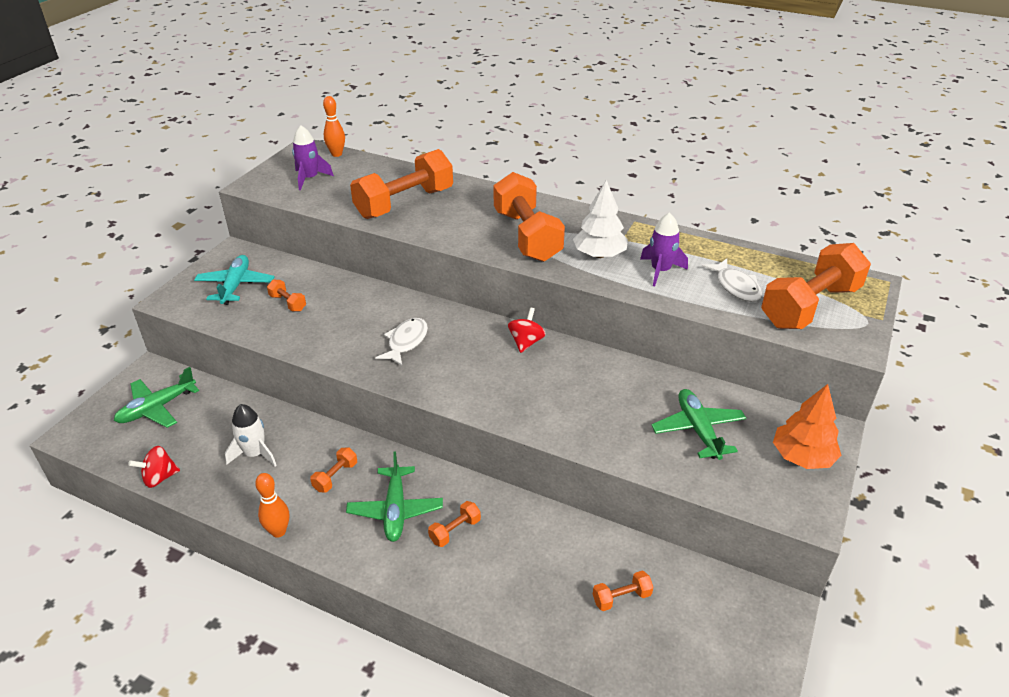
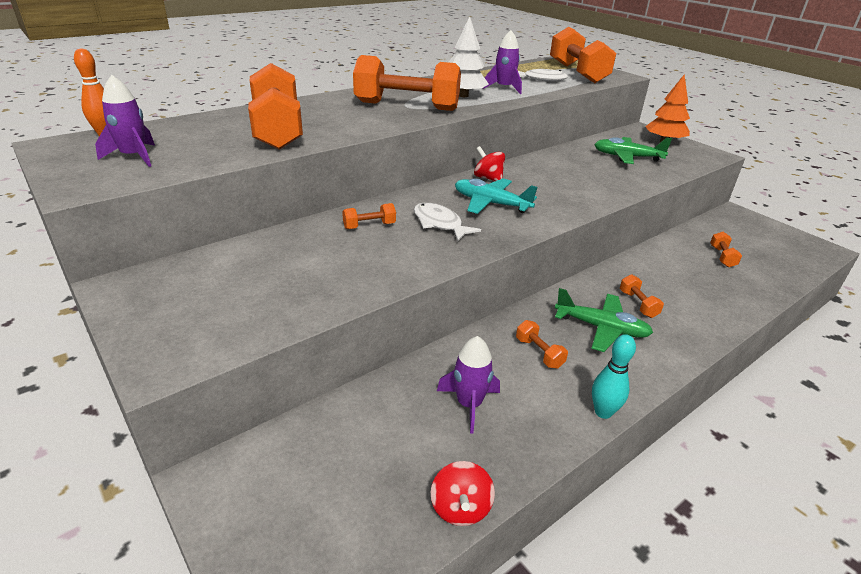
camera: 65 degrees left, 5 degrees down
(157, 408) = (306, 486): green plane -> none
(235, 286) = (205, 300): turquoise plane -> turquoise plane (491, 203)
(255, 454) = (469, 404): white rocket -> purple rocket
(278, 531) = (603, 412): orange bowling pin -> turquoise bowling pin
(288, 303) = (294, 271): orange dumbbell -> orange dumbbell (369, 226)

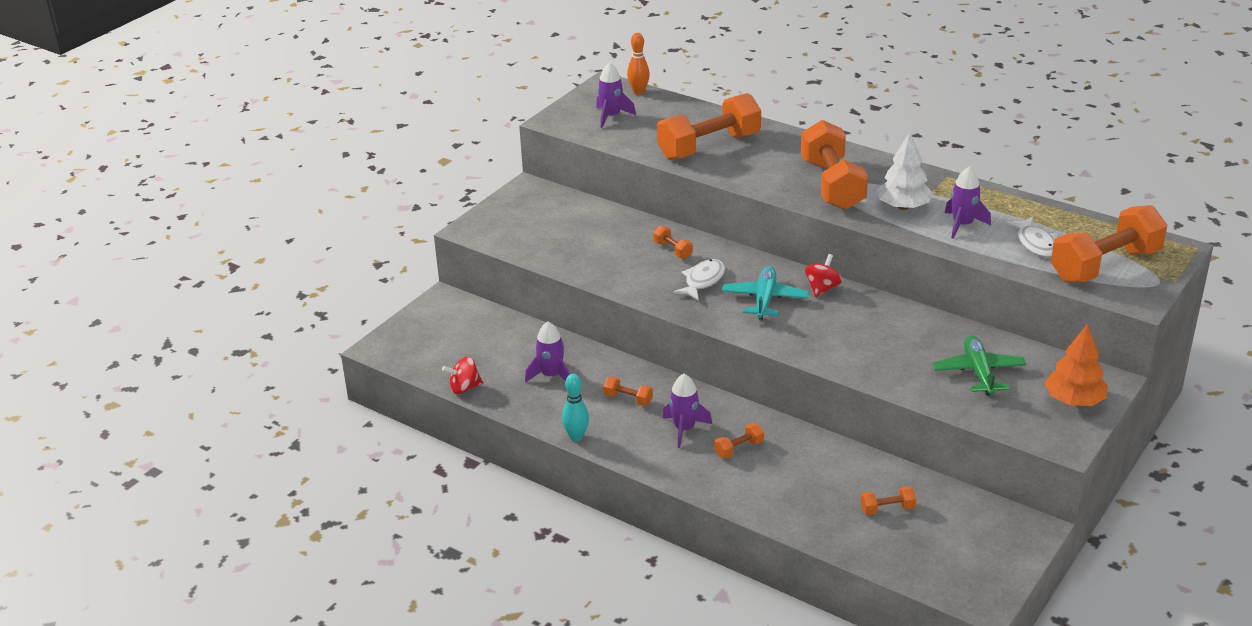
camera: 75 degrees right, 0 degrees up
(539, 353) = (628, 399): orange dumbbell -> orange dumbbell turned 75 degrees clockwise
(601, 328) = (684, 429): green plane -> purple rocket

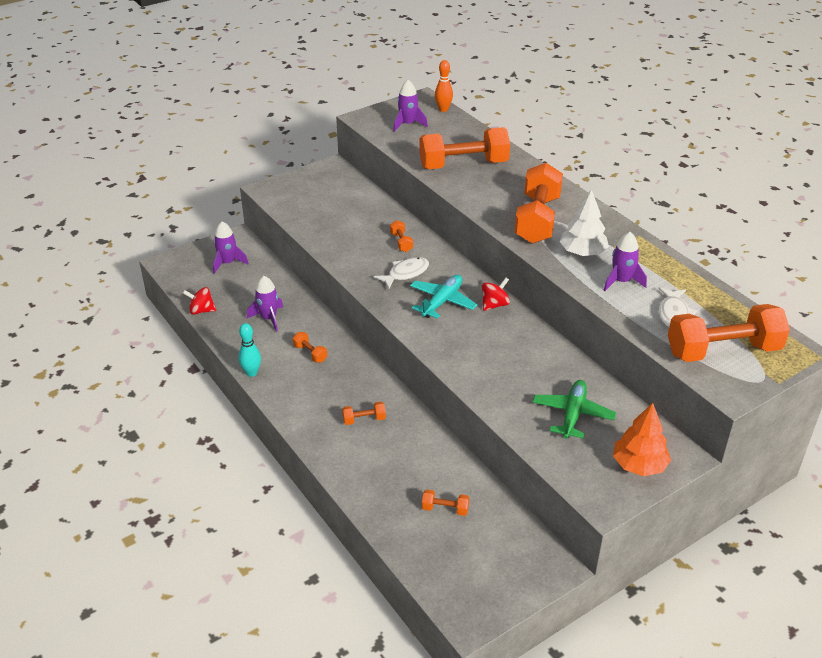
camera: 20 degrees right, 5 degrees up
(684, 429) = (334, 390): purple rocket -> purple rocket (228, 263)

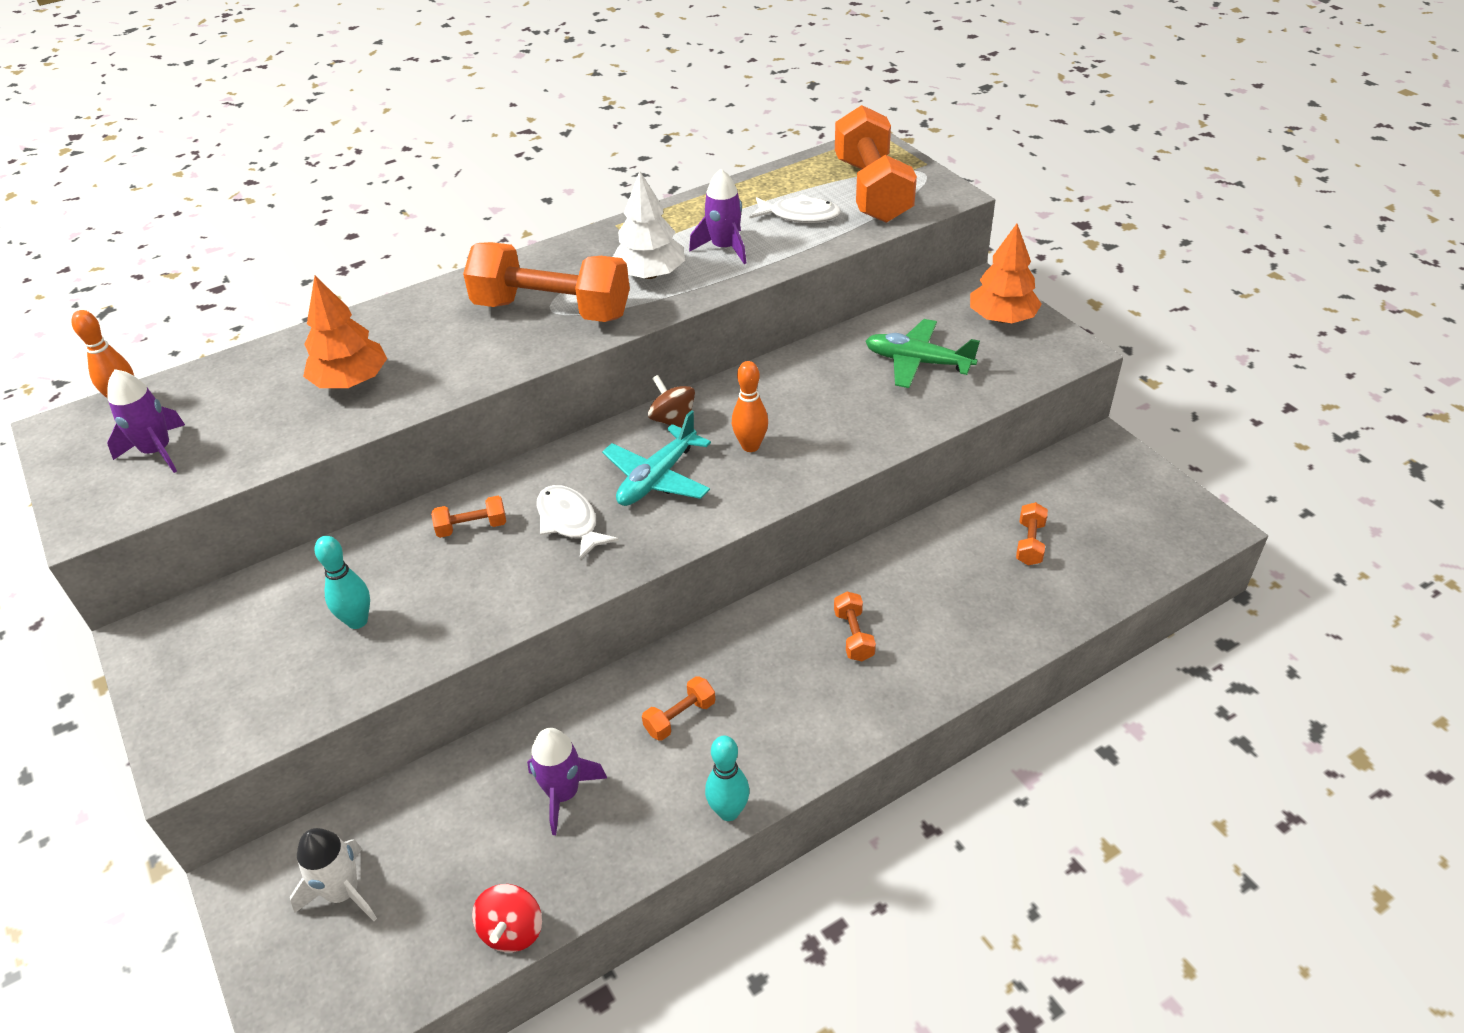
camera: 85 degrees left, 5 degrees up
(228, 263) = (343, 892): purple rocket -> white rocket
(338, 218) = (357, 621): none -> turquoise bowling pin
(442, 302) = (657, 478): turquoise plane -> turquoise plane turned 90 degrees counterclockwise
(463, 165) = (351, 381): orange dumbbell -> orange tree
(473, 337) = (750, 446): none -> orange bowling pin
(494, 305) = (673, 420): red spinning top -> brown spinning top

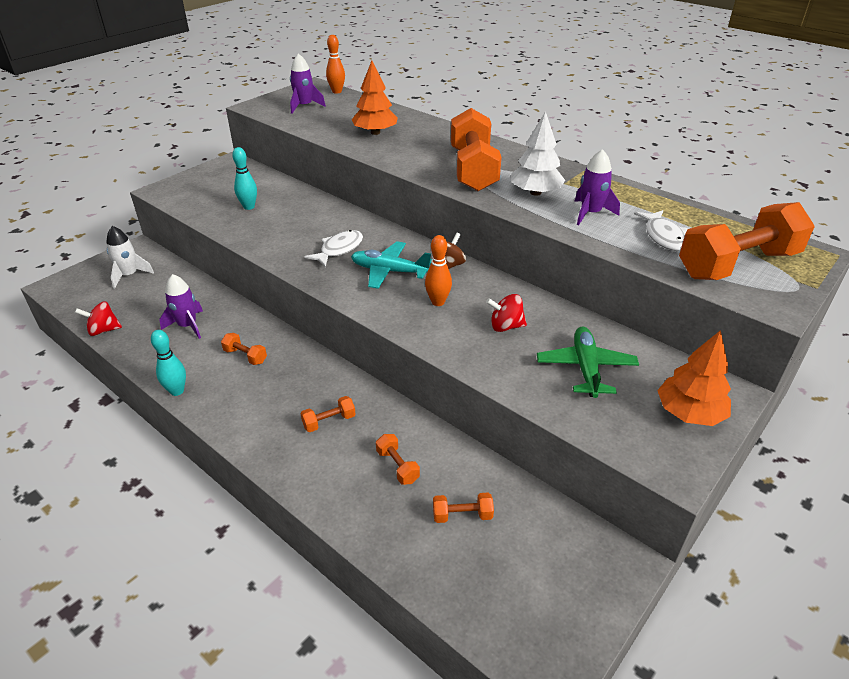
camera: 70 degrees right, 5 degrees down
(472, 527) = (325, 220): orange dumbbell -> orange dumbbell (397, 466)
(824, 401) = (505, 326): none -> red spinning top

